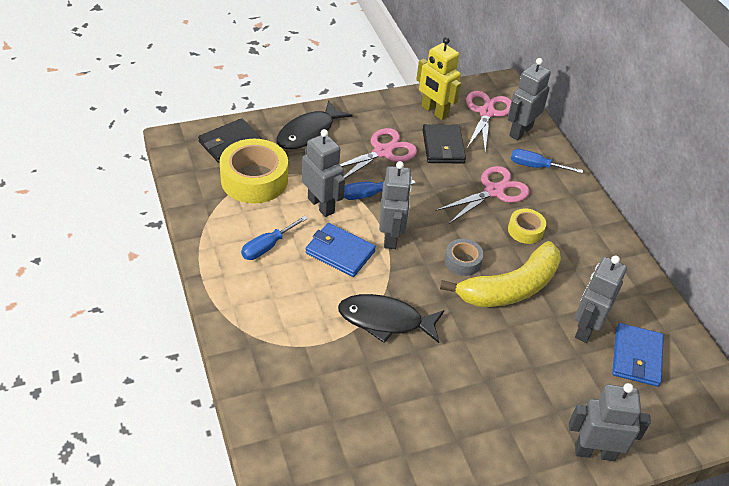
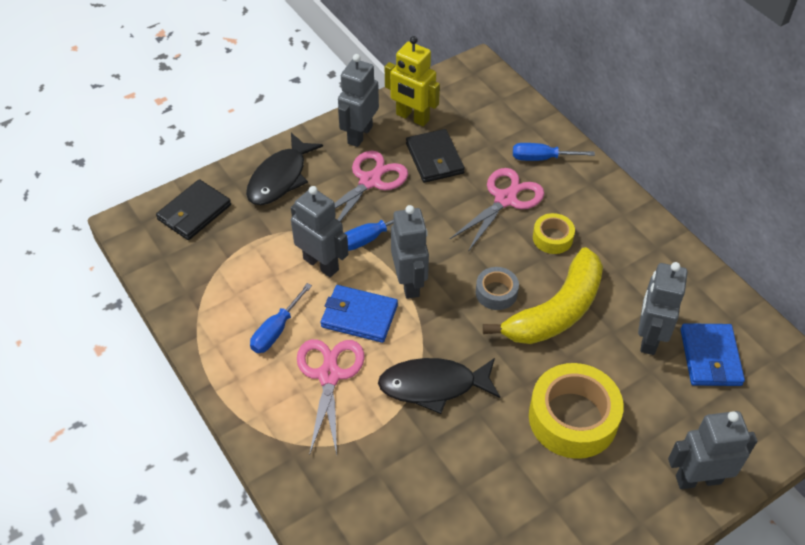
camera: 10 degrees left, 5 degrees up
(254, 179) = (236, 251): yellow tape -> yellow tape (573, 418)
(486, 113) = (470, 106): pink scissors -> pink scissors (329, 375)
(520, 131) = (513, 119): grey robot -> grey robot (359, 135)

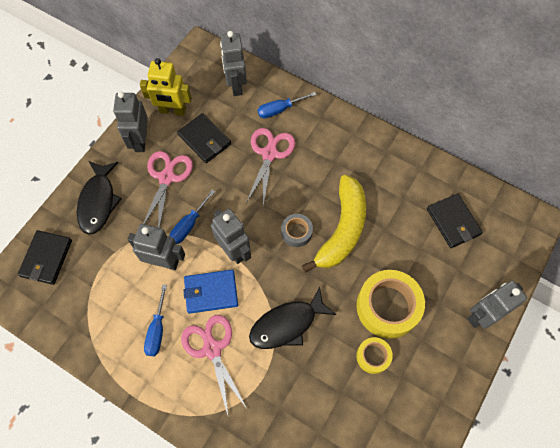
camera: 25 degrees left, 15 degrees up
(552, 238) = (315, 172): yellow tape -> yellow tape (373, 356)
(649, 338) = (409, 224): grey robot -> grey robot (236, 85)
(710, 357) = (453, 222): blue wallet -> black wallet

